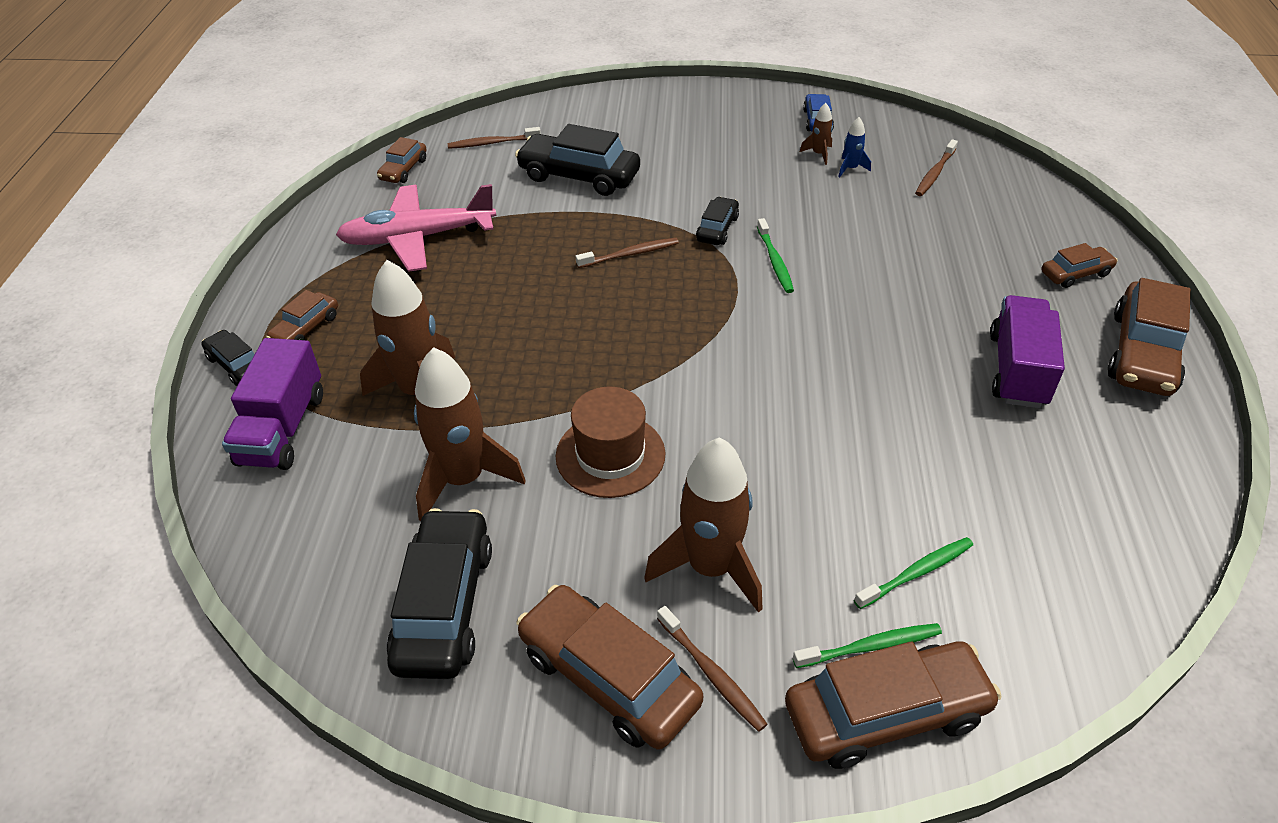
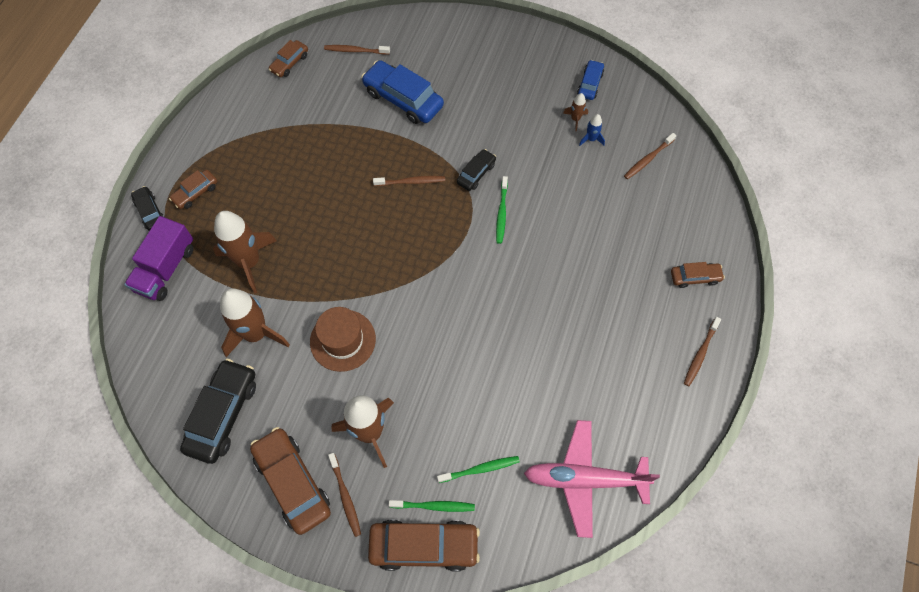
camera: 15 degrees right, 20 degrees up
(418, 238) = (282, 131): pink plane -> pink plane (585, 479)
(579, 176) = (403, 99): black car -> blue car
(1017, 370) = (613, 345): purple truck -> none
(1142, 353) = (700, 354): brown car -> brown toothbrush

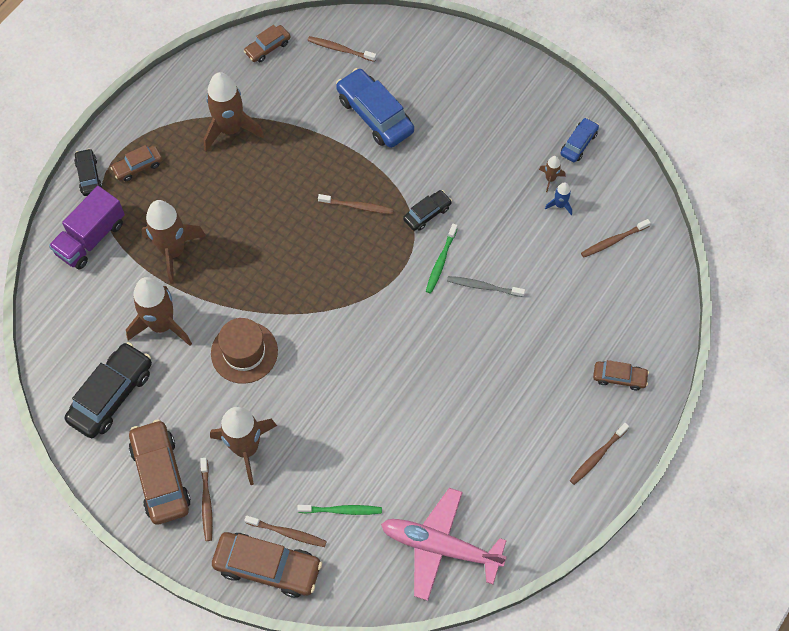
camera: 15 degrees right, 0 degrees up
(274, 140) = (230, 129): none -> brown rocket
(434, 506) = (288, 533): green toothbrush -> brown toothbrush
(547, 226) = (483, 286): none -> grey toothbrush

